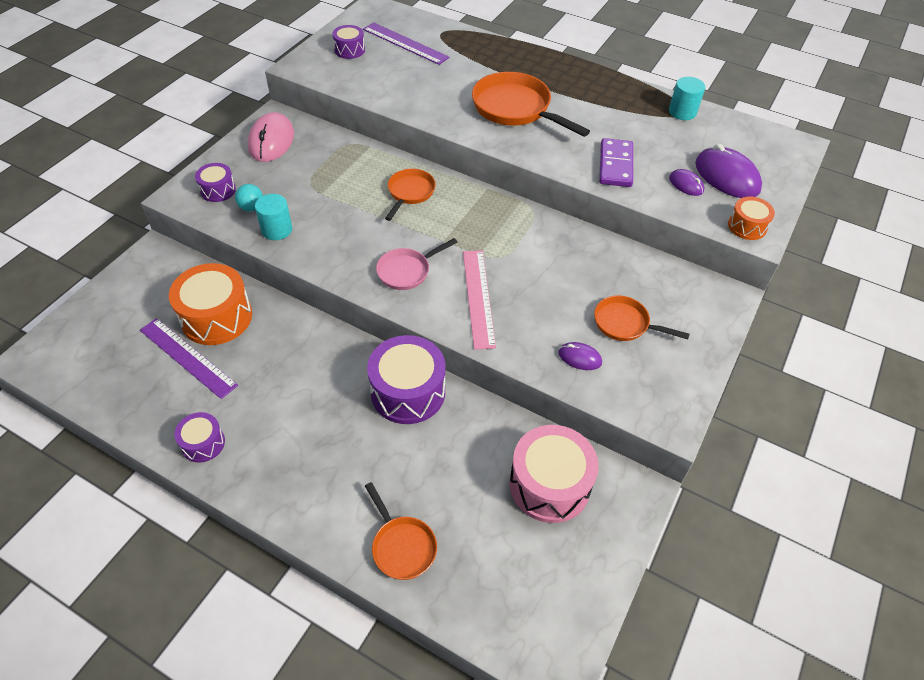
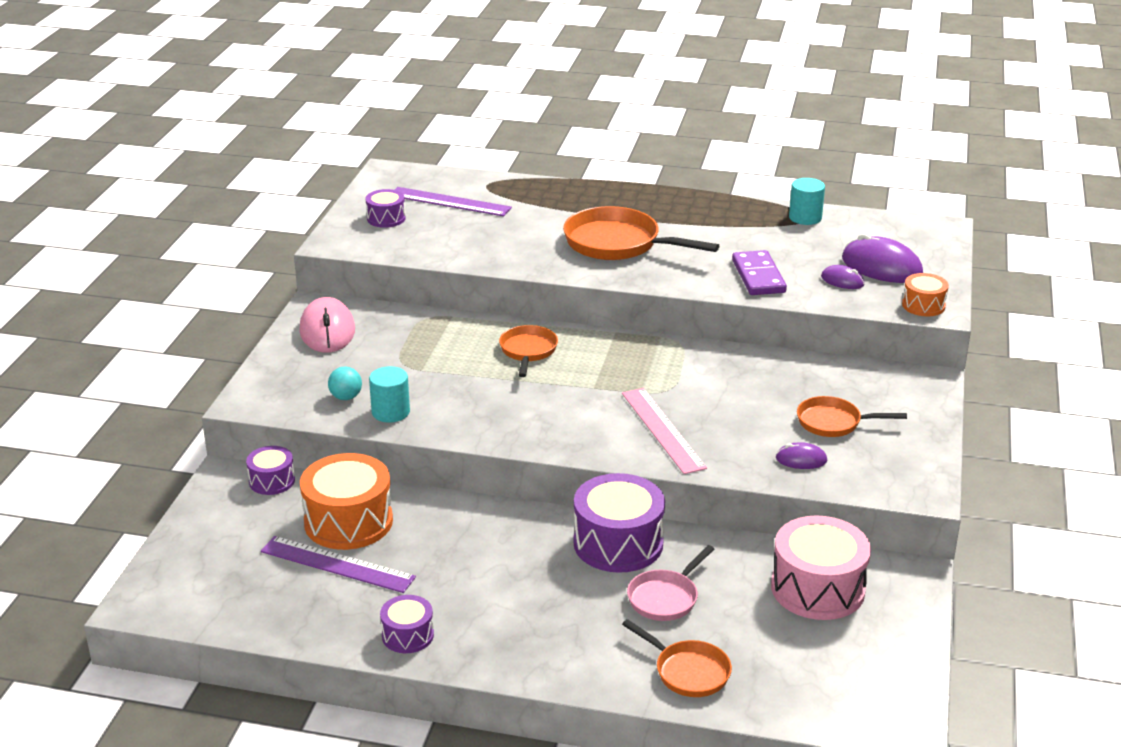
camera: 15 degrees left, 20 degrees down
(218, 190) = (292, 388): purple drum -> purple drum (272, 481)
(407, 271) = (568, 422): pink pan -> pink pan (665, 598)

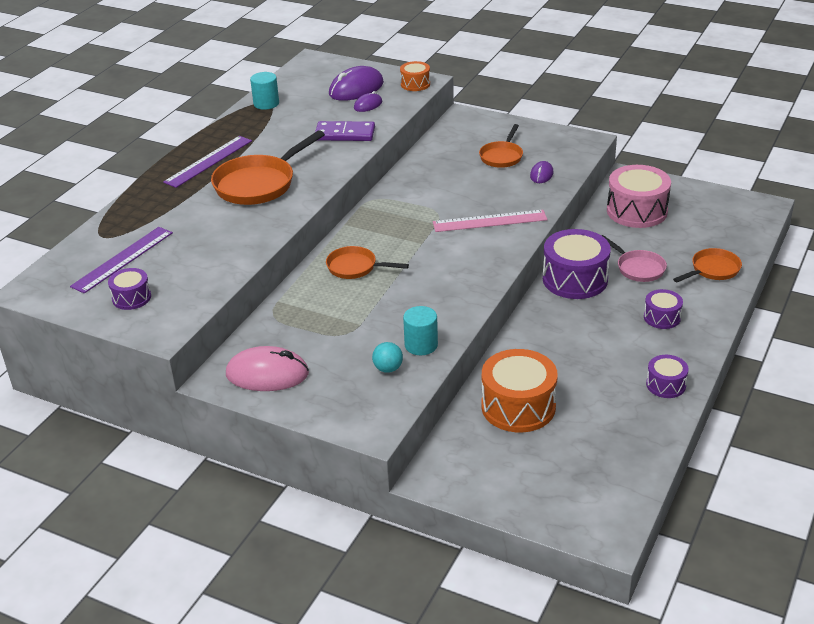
camera: 75 degrees left, 5 degrees up
(272, 481) = (446, 449): purple drum -> purple drum (662, 317)
(337, 564) = (574, 416): purple ruler -> purple ruler (208, 161)

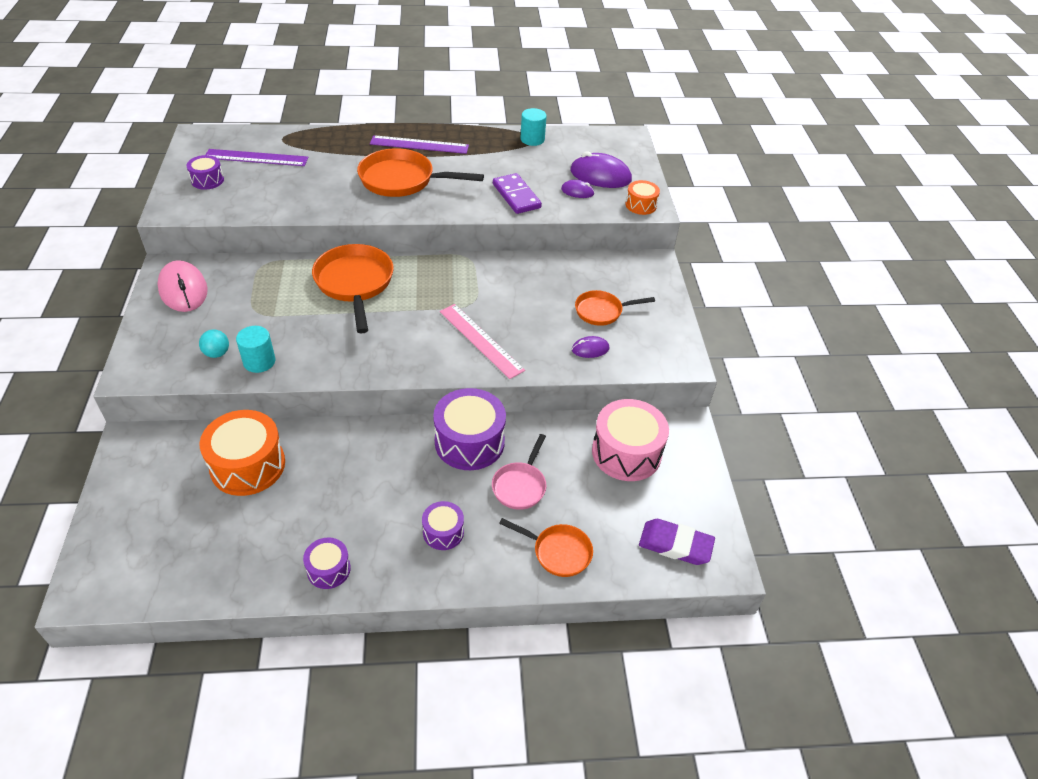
camera: 55 degrees right, 10 degrees up
(355, 267) = (355, 284): orange pan -> orange pan, size x1.72
(735, 219) = (675, 545): none -> purple eraser

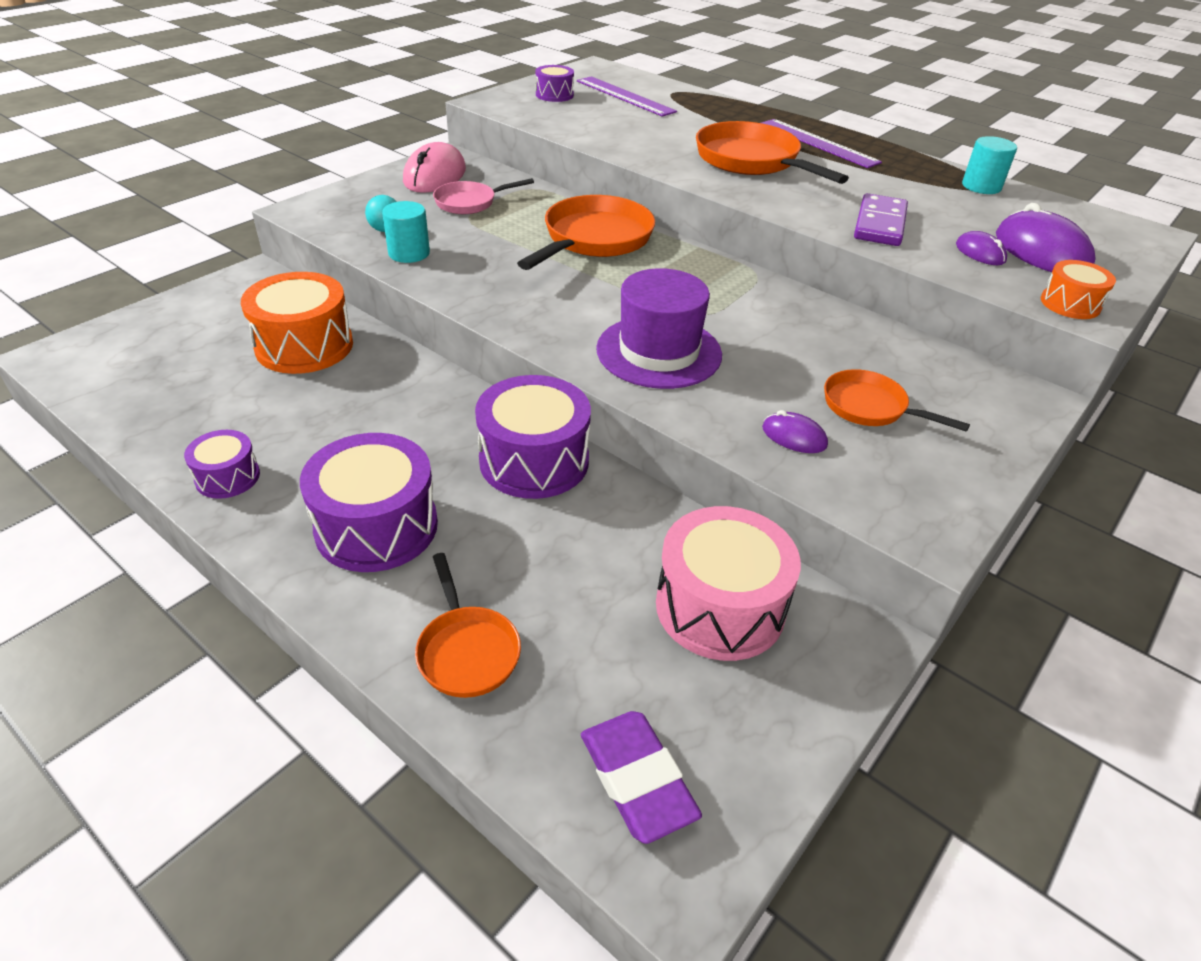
camera: 45 degrees right, 5 degrees down
(443, 532) = (376, 526): purple drum -> purple drum, size x1.87
(481, 340) = (659, 352): pink ruler -> purple hat
(520, 486) = (527, 544): pink pan -> pink pan (469, 203)

